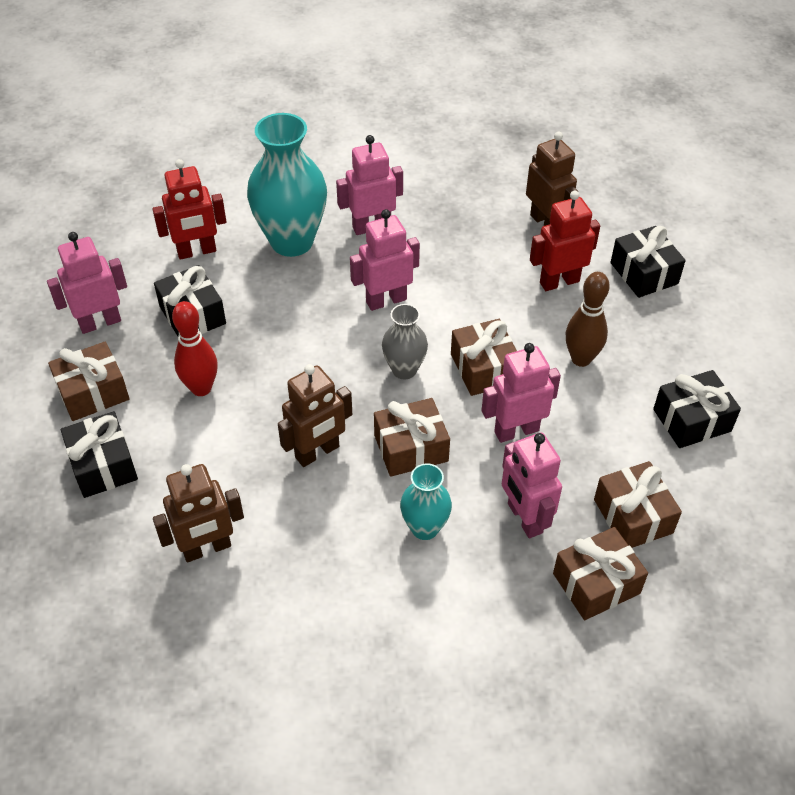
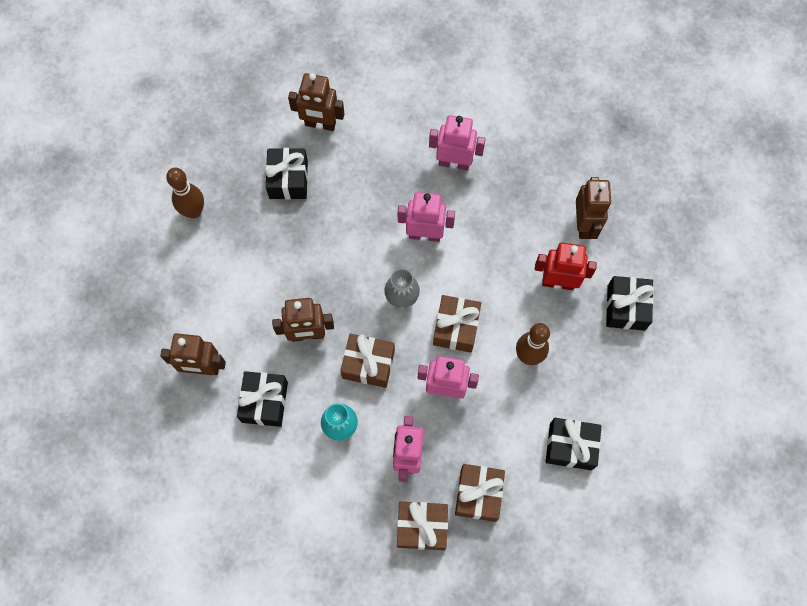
camera: 30 degrees right, 20 degrees up
(93, 392) = (194, 211): brown gift -> brown bowling pin
(100, 322) = (226, 155): pink robot -> none
(103, 465) = (173, 272): black gift -> black gift (264, 402)
(196, 251) = (320, 124): red robot -> brown robot
(201, 388) = (262, 244): red bowling pin -> none
(292, 241) = (390, 148): turquoise vase -> none

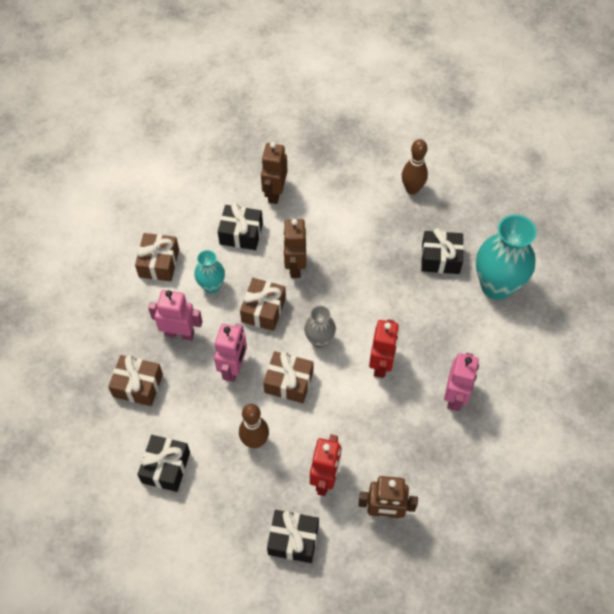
camera: 95 degrees right, 10 degrees down
(320, 124) = (496, 286): brown robot -> turquoise vase
(422, 527) = (120, 339): brown gift -> brown gift (159, 263)
(425, 235) = (381, 364): pink robot -> red robot

